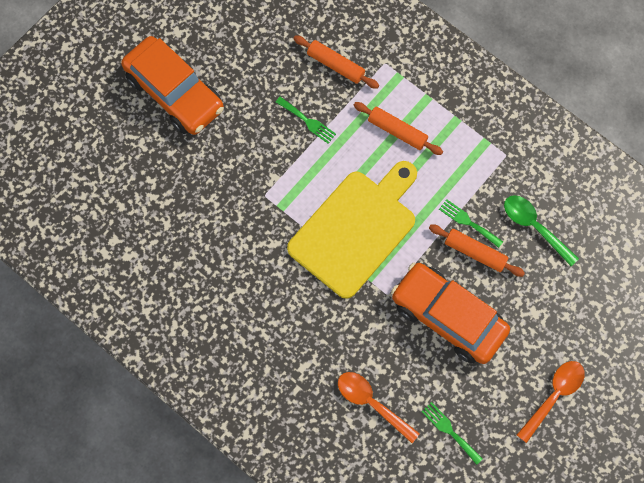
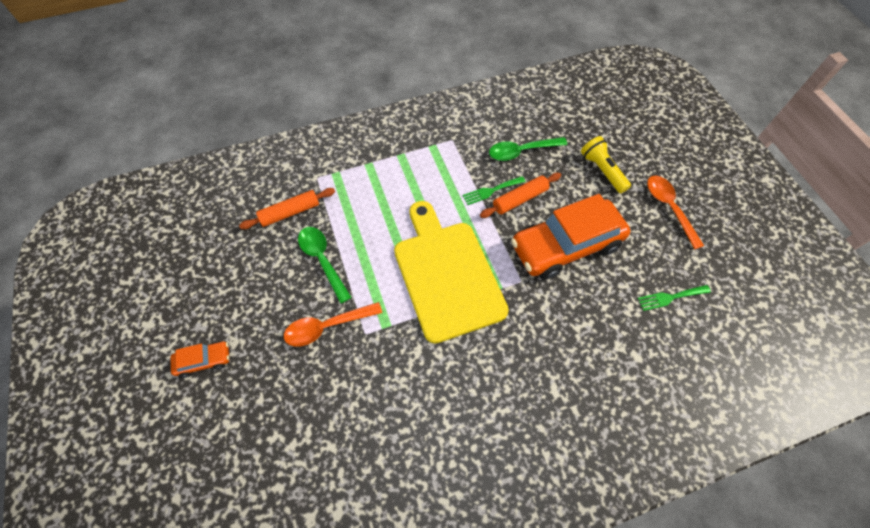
camera: 60 degrees left, 10 degrees down
(174, 93) = (204, 361): orange car -> orange car, size x0.44
(307, 121) = (322, 260): green fork -> green spoon
(371, 403) = (618, 348): orange spoon -> orange spoon (327, 327)
(397, 131) = (381, 199): orange rolling pin -> none
(560, 314) = (602, 170): none -> yellow flashlight

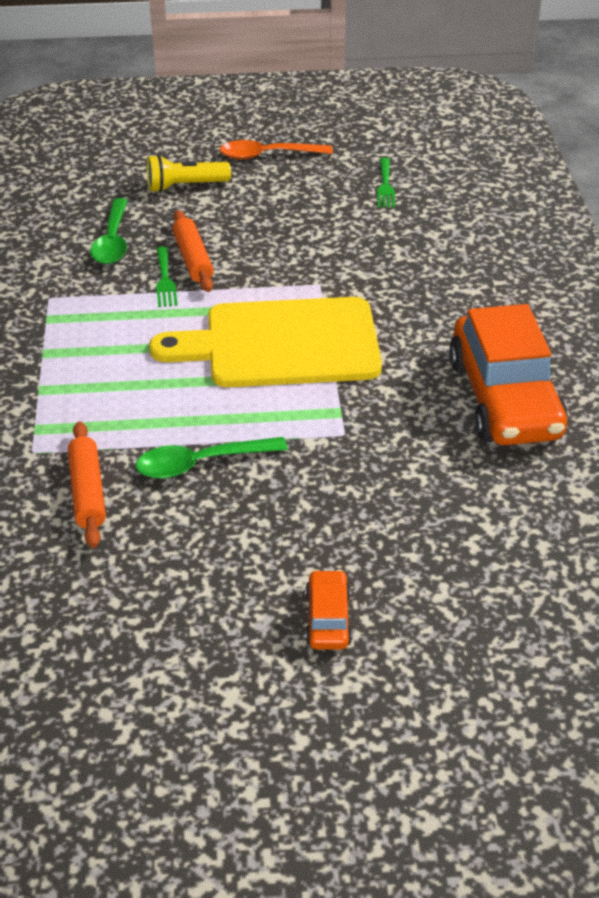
camera: 75 degrees left, 20 degrees down
(327, 327) = (319, 471): orange spoon -> none
(565, 246) = (284, 239): orange car -> orange car (504, 399)

